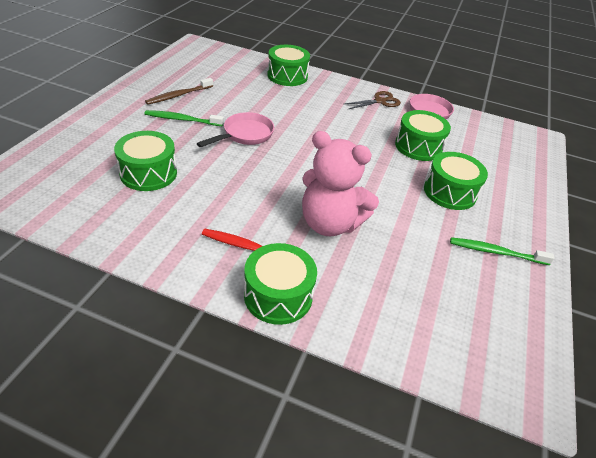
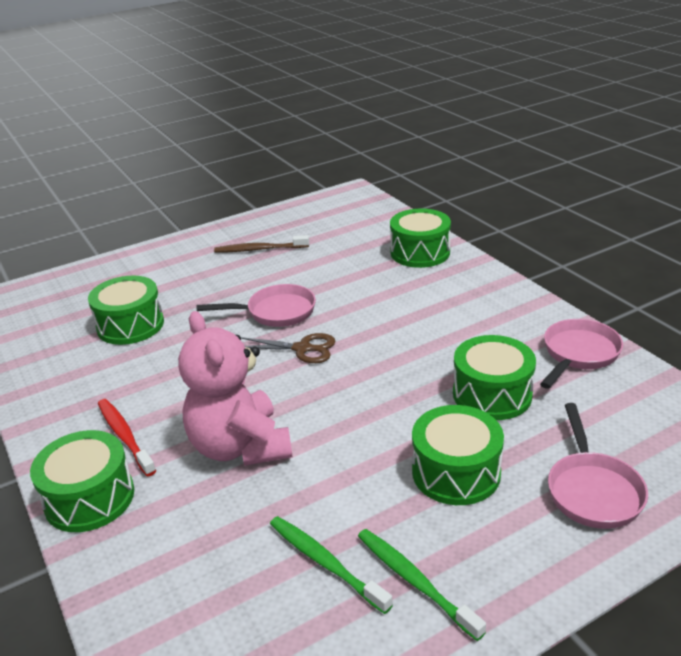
camera: 45 degrees right, 10 degrees down
(182, 119) = (230, 277): green toothbrush -> green toothbrush (325, 562)
(380, 101) = (515, 316): brown scissors -> brown scissors (303, 349)
(509, 177) = (592, 490): none -> pink pan

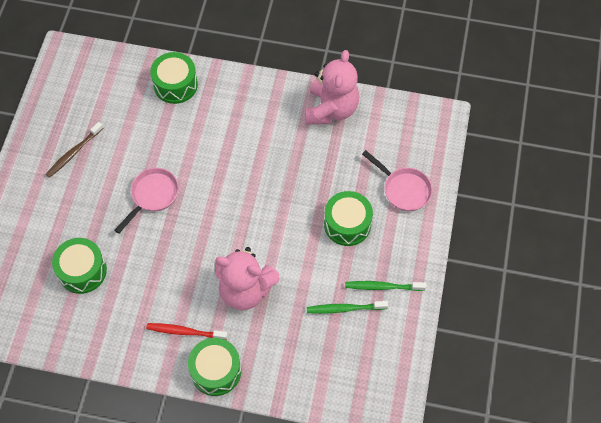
camera: 50 degrees left, 30 degrees up
(303, 349) = (200, 209): brown scissors -> none
(492, 394) = (319, 167): green drum -> none
(578, 354) = (331, 109): pink pan -> pink teddy bear

